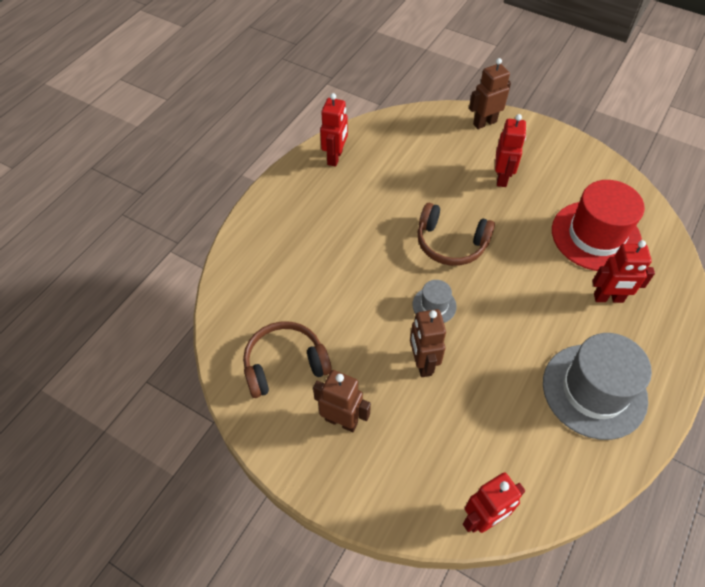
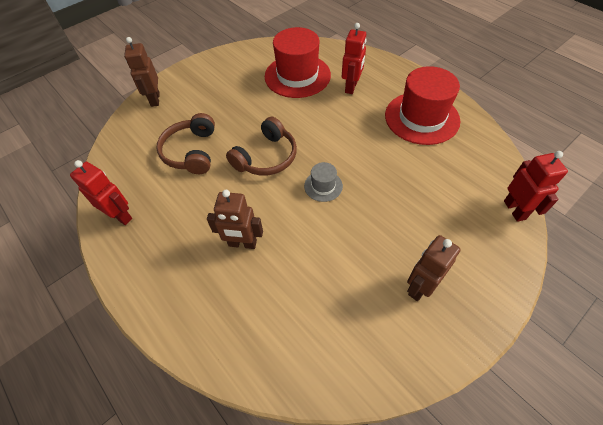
camera: 70 degrees left, 0 degrees up
(285, 364) = (350, 324): brown headphones -> brown headphones (191, 152)
(422, 363) = (376, 210): brown robot -> brown robot (242, 244)
(502, 178) = (218, 107): red robot -> none
(594, 390) = (421, 118): grey hat -> red hat

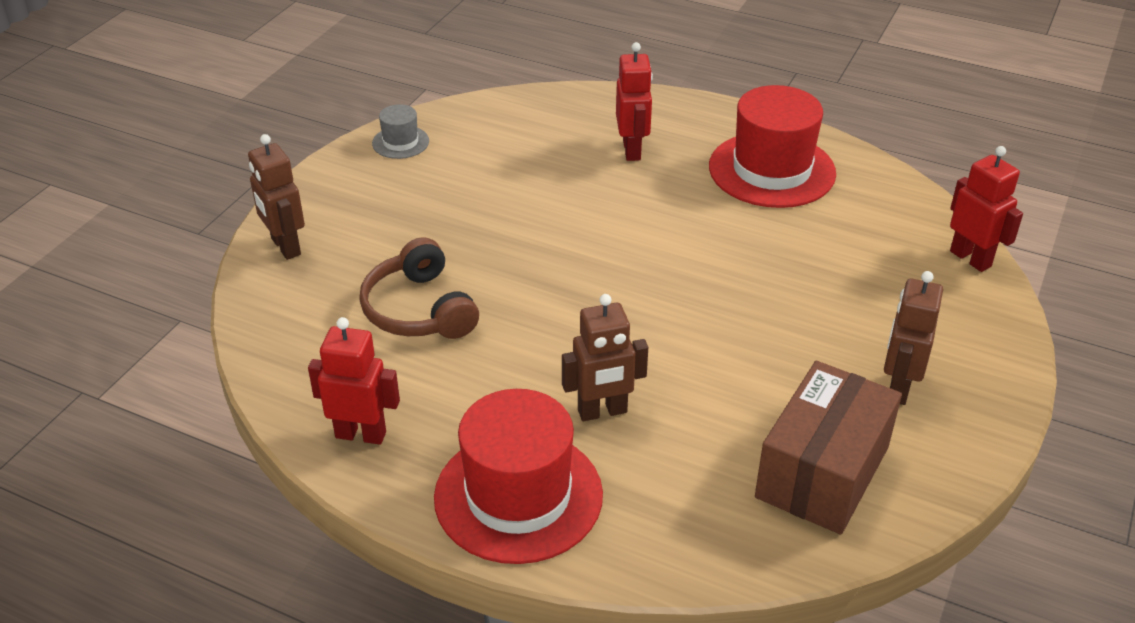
camera: 25 degrees left, 15 degrees down
(266, 157) = (558, 285): brown headphones -> none
(297, 76) = (528, 152): red hat -> red hat (518, 496)
(323, 186) = (678, 301): grey hat -> grey hat (400, 142)
(340, 330) = (822, 472): none -> brown box

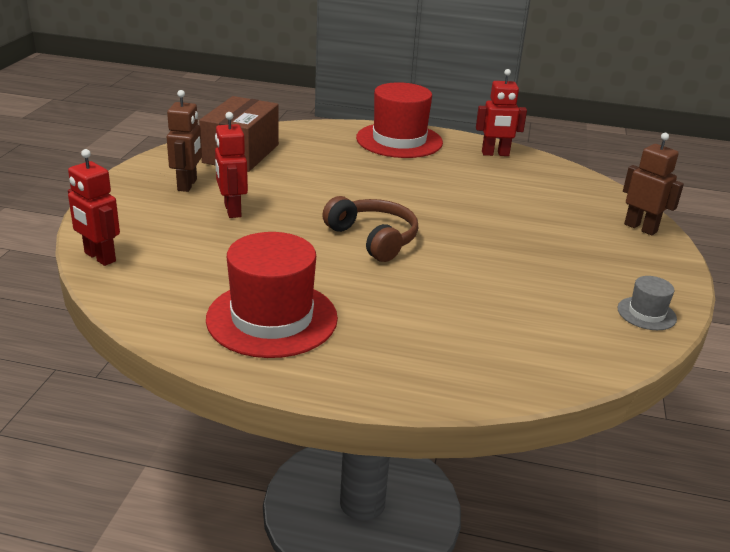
camera: 165 degrees right, 10 degrees down
(419, 310) = (512, 201): brown headphones -> brown headphones (373, 238)
(602, 412) = (369, 167): brown robot -> none
(632, 150) = (419, 326): red robot -> red robot (232, 210)

